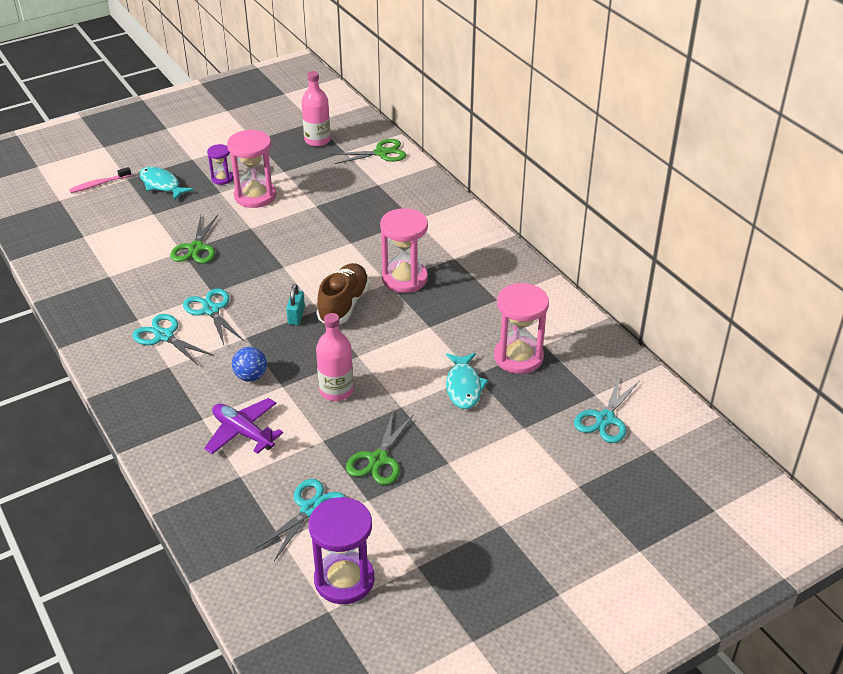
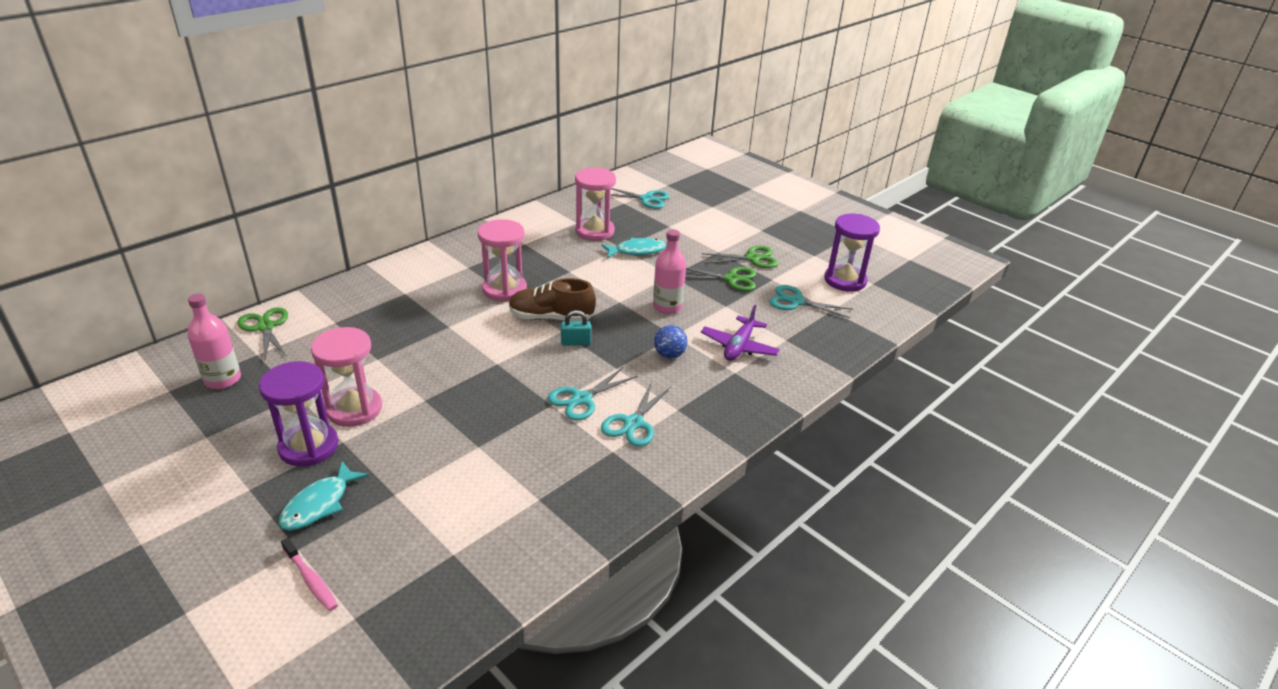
camera: 105 degrees left, 5 degrees down
(196, 248) = (470, 435): green scissors -> green scissors (752, 258)
(222, 178) = (308, 446): purple hourglass -> purple hourglass, size x1.88

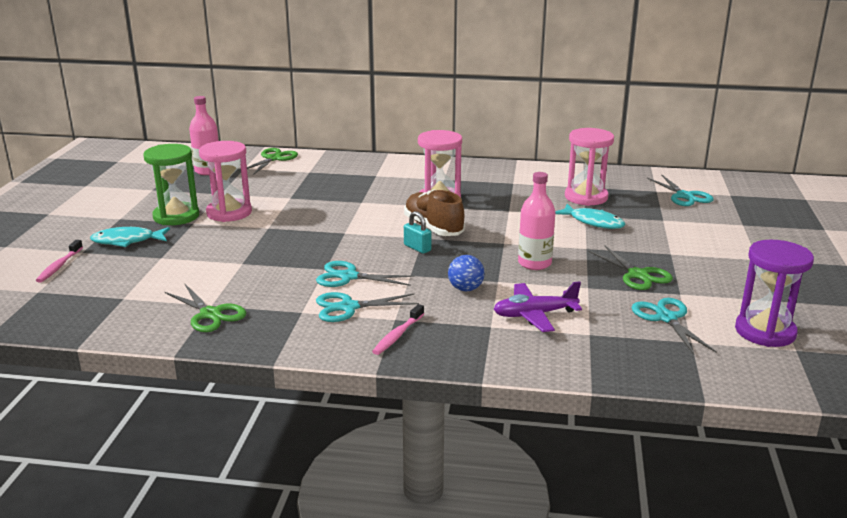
camera: 55 degrees right, 10 degrees down
(308, 446) = (176, 216): purple hourglass -> green hourglass
(703, 420) = (397, 335): none -> pink toothbrush
(752, 258) = (695, 272): green scissors -> green scissors (210, 314)

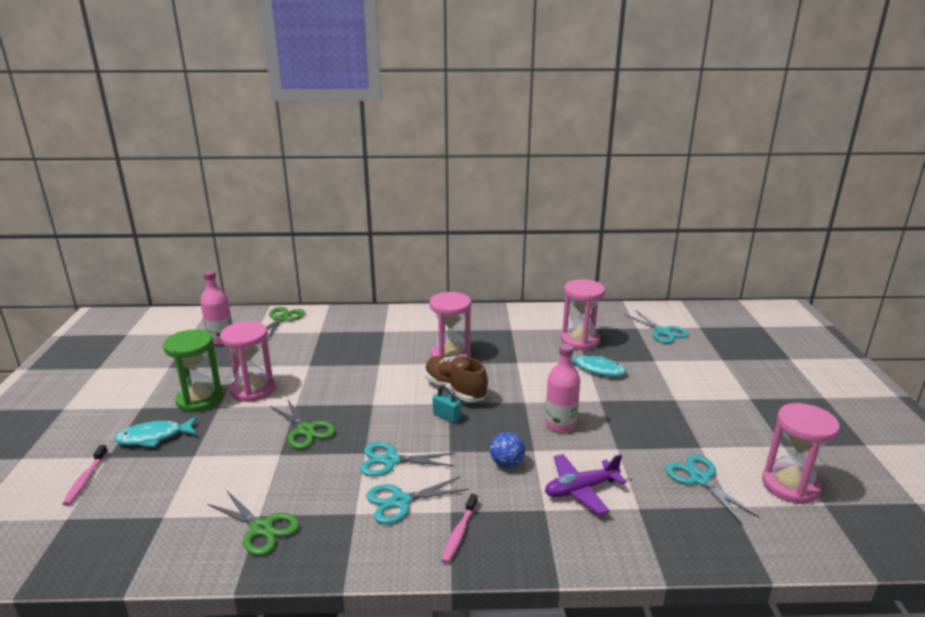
camera: 10 degrees left, 0 degrees up
(637, 275) = (656, 428): green scissors -> green scissors (305, 430)
(765, 332) = (790, 485): purple hourglass -> pink hourglass

